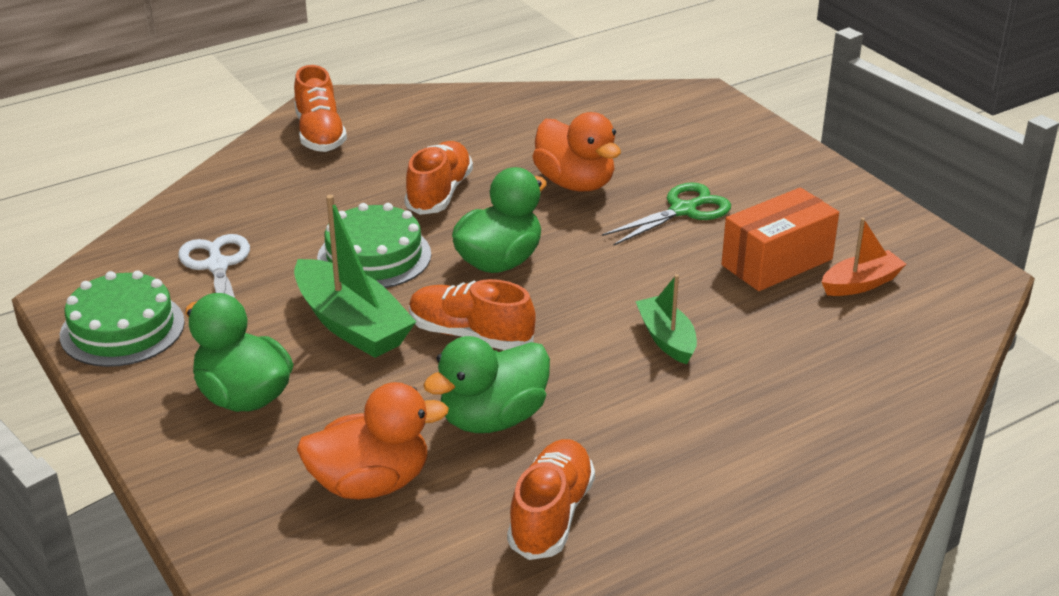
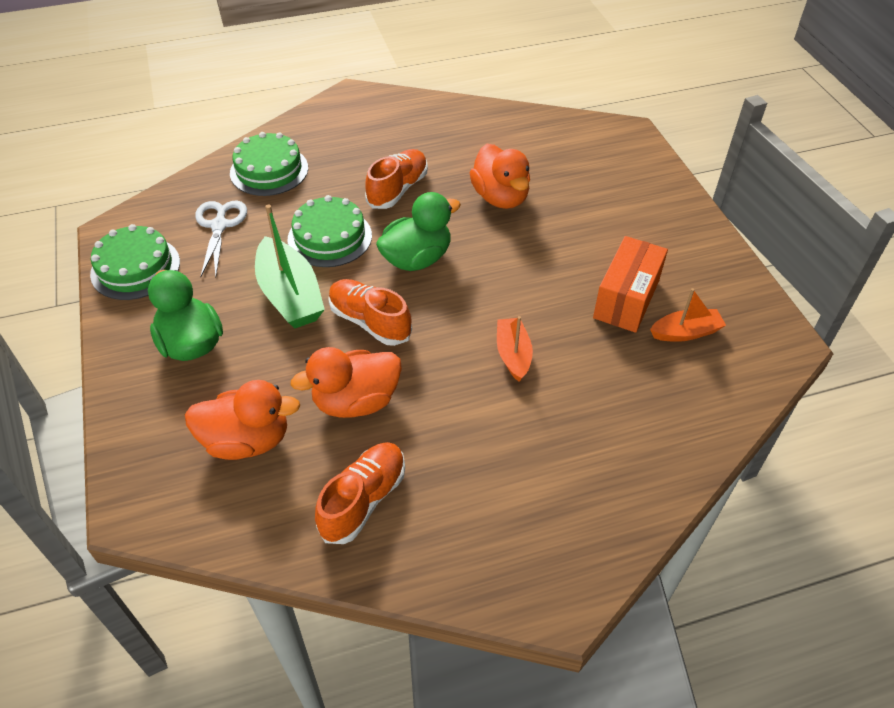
camera: 15 degrees right, 15 degrees up
(256, 197) = (269, 170): none -> green cake
(320, 134) = (334, 123): orange shoe -> none
(493, 419) = (356, 401): green duck -> orange duck
(666, 339) = (513, 354): green boat -> orange boat
(683, 210) = (572, 237): green scissors -> none
(777, 262) = (626, 299): orange box -> orange box turned 45 degrees counterclockwise

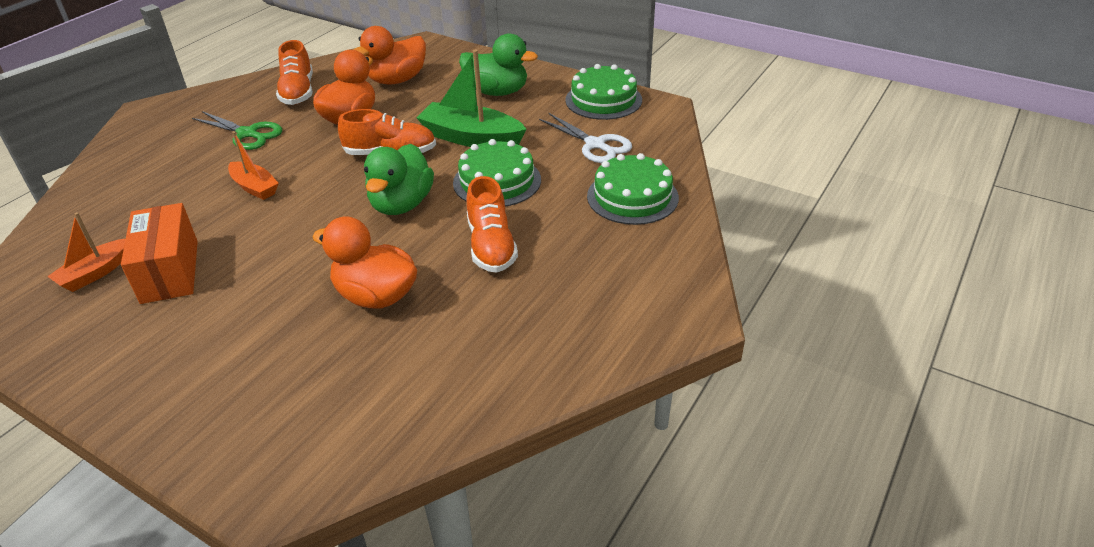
camera: 140 degrees right, 10 degrees down
(471, 449) = (247, 134): none -> green scissors

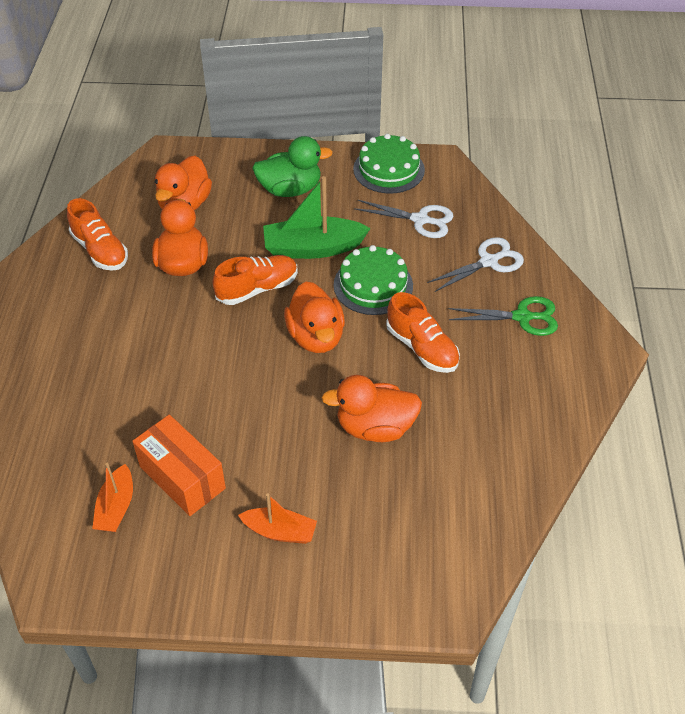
camera: 30 degrees left, 10 degrees up
(247, 134) = (100, 315): green scissors -> green scissors (522, 317)
(255, 187) = (169, 369): orange boat -> orange boat (280, 531)
(401, 204) = (316, 337): green duck -> orange duck
(632, 197) = (488, 262): green cake -> white scissors

